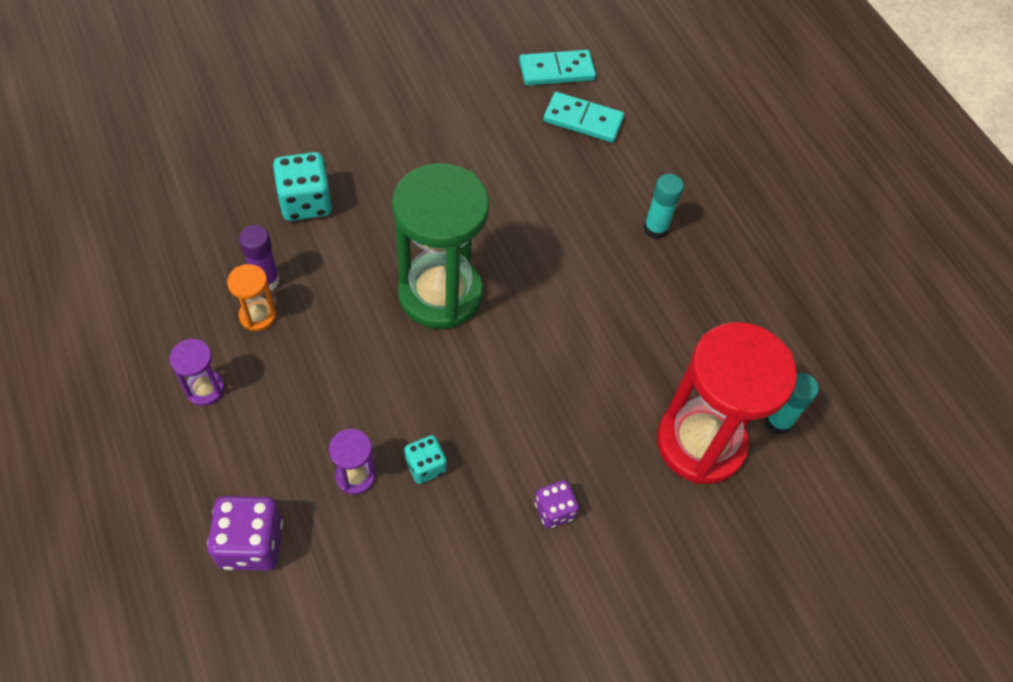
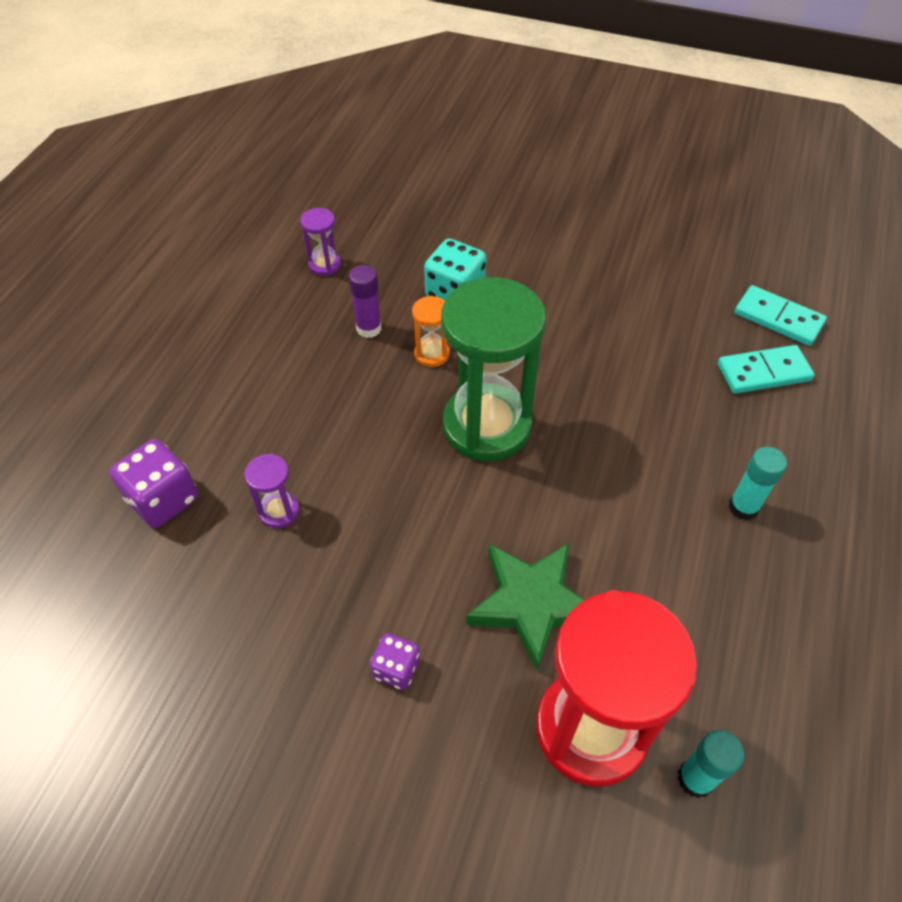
camera: 50 degrees right, 5 degrees down
(205, 389) = (251, 372): purple hourglass -> purple hourglass (325, 265)
(258, 316) = (337, 348): orange hourglass -> orange hourglass (432, 354)
(425, 466) = (335, 546): turquoise dice -> none
(583, 120) = (763, 372): turquoise domino -> turquoise domino turned 75 degrees counterclockwise
(593, 395) = (531, 603): none -> green star

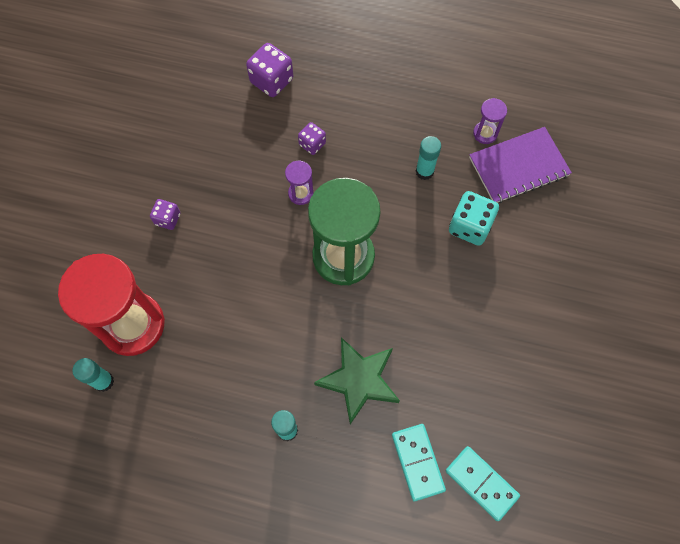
camera: 85 degrees right, 15 degrees up
(279, 511) = (267, 142): purple hourglass -> purple hourglass (301, 193)
(296, 451) = (312, 144): none -> purple dice
(369, 328) = (424, 171): purple glue stick -> turquoise glue stick
(379, 241) = (518, 167): none -> purple notebook
(432, 354) = (405, 215): orange hourglass -> none
(531, 603) = (209, 290): green star -> green star (359, 380)
(778, 318) = (481, 483): turquoise domino -> turquoise domino turned 75 degrees counterclockwise

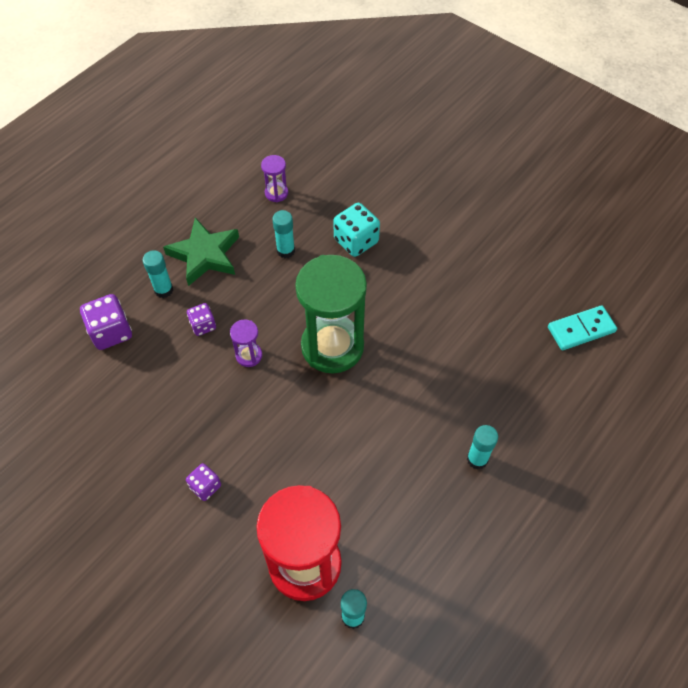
camera: 65 degrees left, 10 degrees down
(331, 97) = (163, 290): none -> turquoise glue stick
(359, 380) = (455, 382): green star -> green star (205, 255)
(418, 462) = (546, 367): turquoise domino -> none
(518, 167) = (321, 185): purple notebook -> none

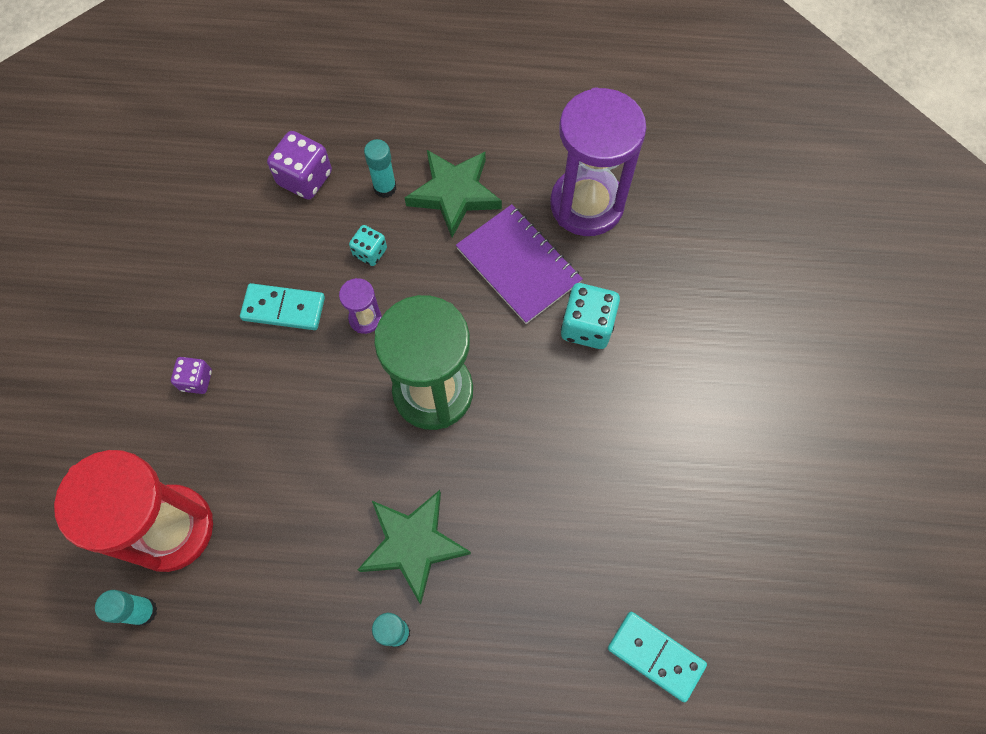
camera: 55 degrees right, 10 degrees up
(198, 400) = (283, 308): none -> turquoise domino
(203, 325) = (370, 252): purple dice -> turquoise dice
(276, 193) = (587, 204): purple hourglass -> purple hourglass, size x2.36
(285, 251) = (518, 265): turquoise glue stick -> purple notebook
(426, 417) = (413, 545): none -> green star

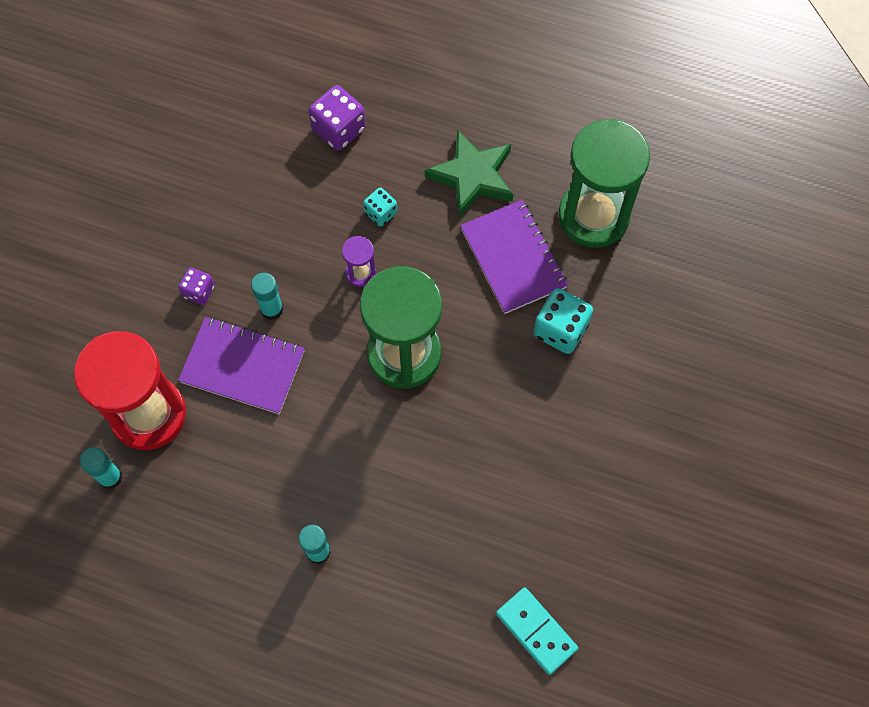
camera: 15 degrees right, 0 degrees up
(263, 449) = (243, 366): none -> purple notebook
(283, 308) = (290, 246): turquoise domino -> none
(385, 188) = (410, 155): turquoise glue stick -> turquoise glue stick (271, 309)
(413, 545) = (351, 482): green star -> none
(587, 204) = (593, 216): purple hourglass -> green hourglass

